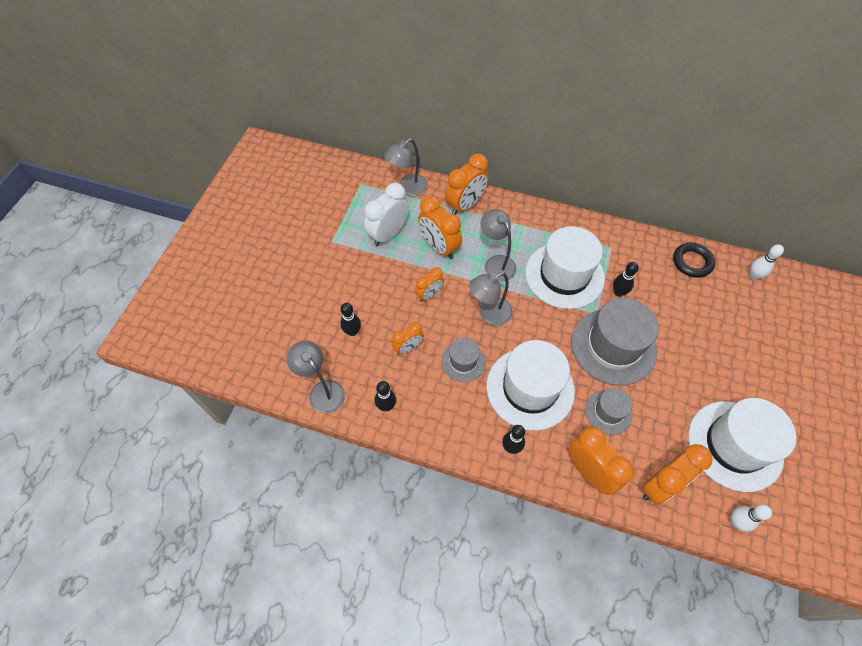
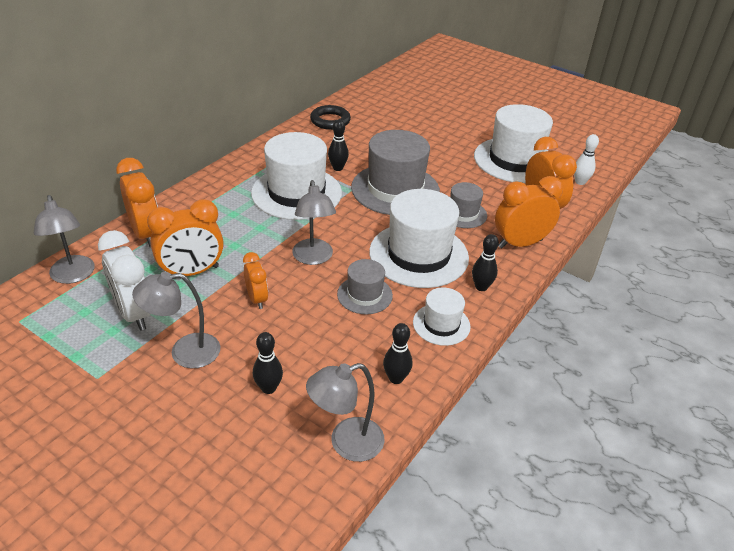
camera: 75 degrees left, 20 degrees down
(408, 348) = (323, 337): orange clock -> none
(453, 425) = (441, 324): none -> white hat
(496, 263) = (248, 234): grey lamp -> grey lamp (184, 352)
(754, 276) = (363, 99): white bowling pin -> none

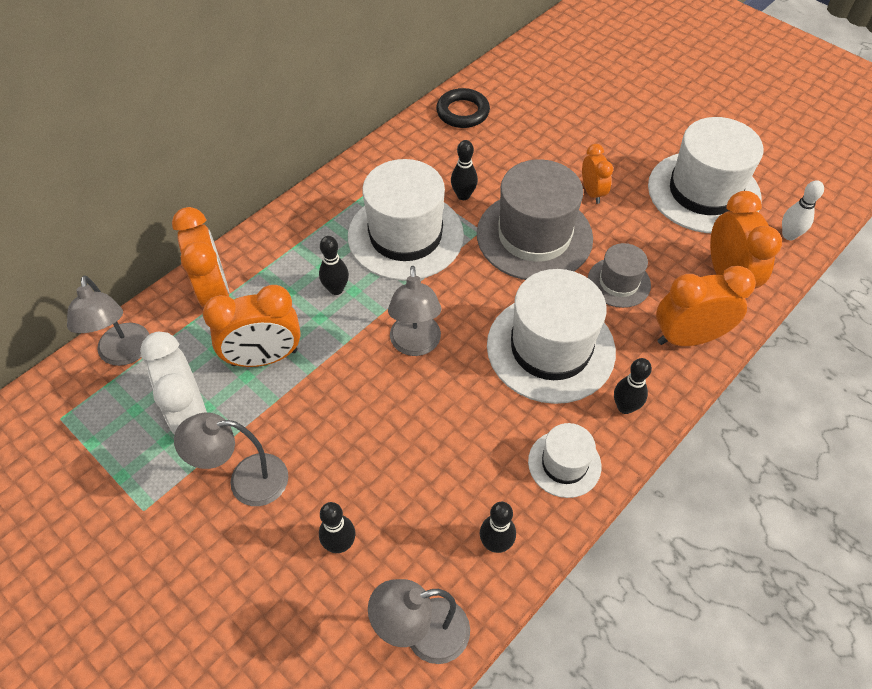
camera: 10 degrees right, 15 degrees up
(245, 227) = (336, 289): none -> black bowling pin
(257, 299) = (339, 406): orange clock -> orange clock (592, 192)
(364, 295) = (473, 409): grey hat -> none

